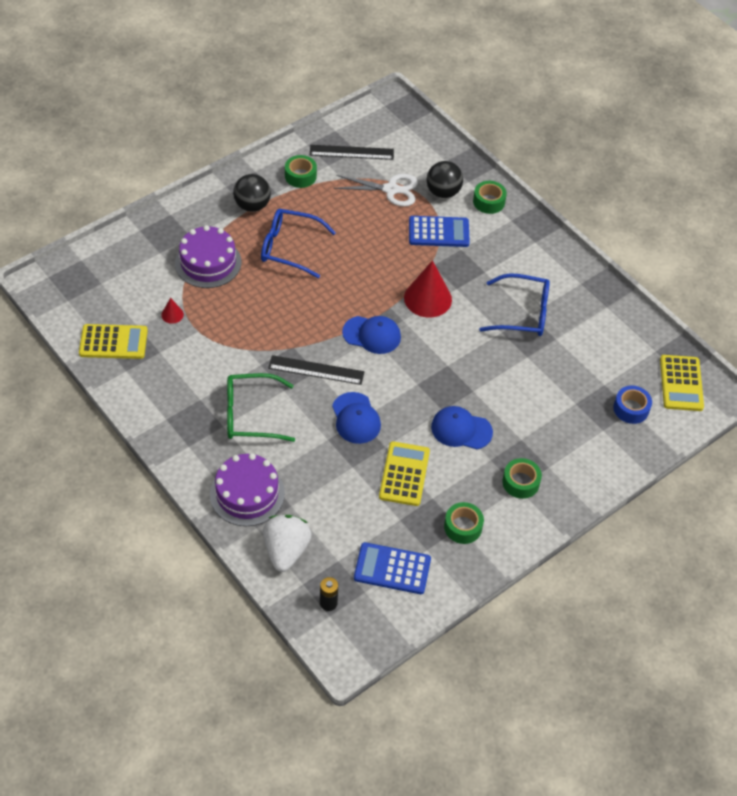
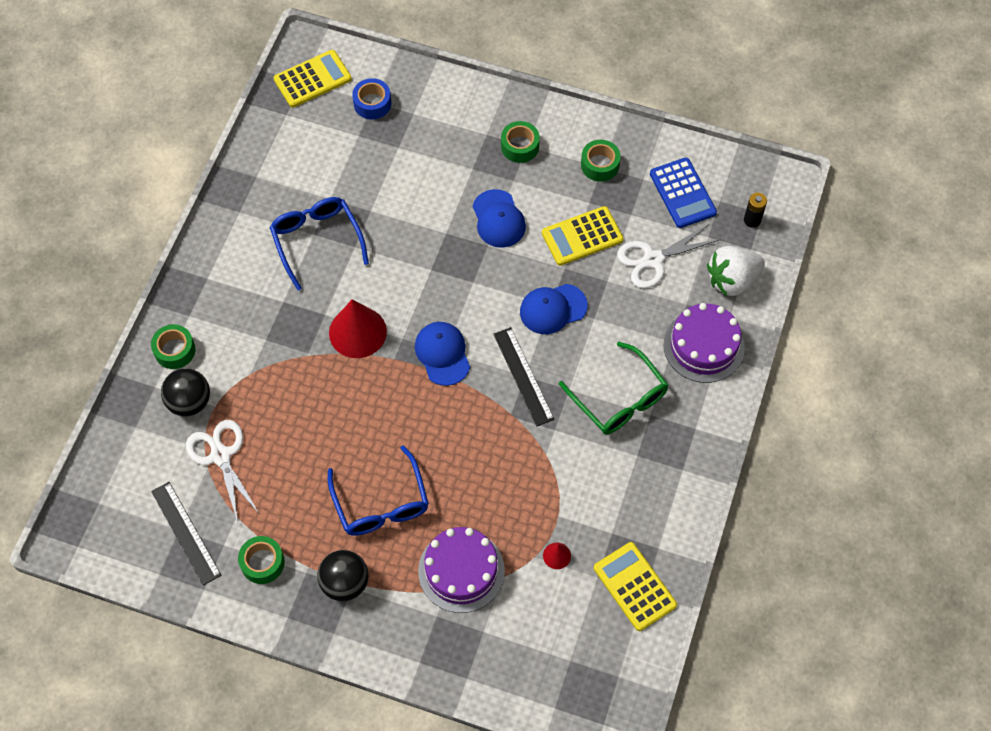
camera: 120 degrees left, 10 degrees up
(347, 508) = (653, 260): none -> white scissors
(356, 418) = (553, 309): blue cap -> blue cap turned 150 degrees counterclockwise
(438, 232) = (255, 373): blue calculator -> none

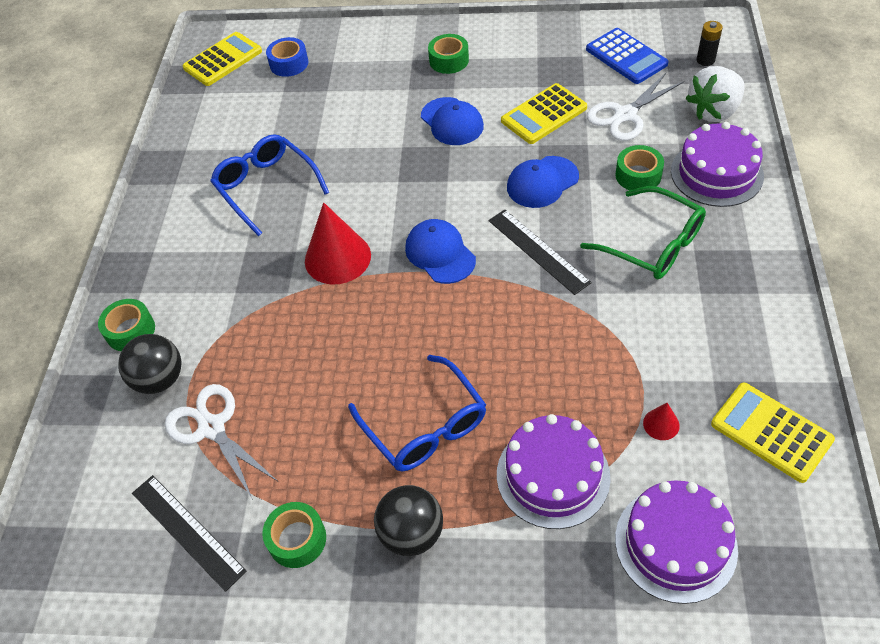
camera: 10 degrees left, 10 degrees down
(527, 647) = (675, 543): none -> purple cake
(600, 165) = (534, 55): green tape -> green tape (638, 175)

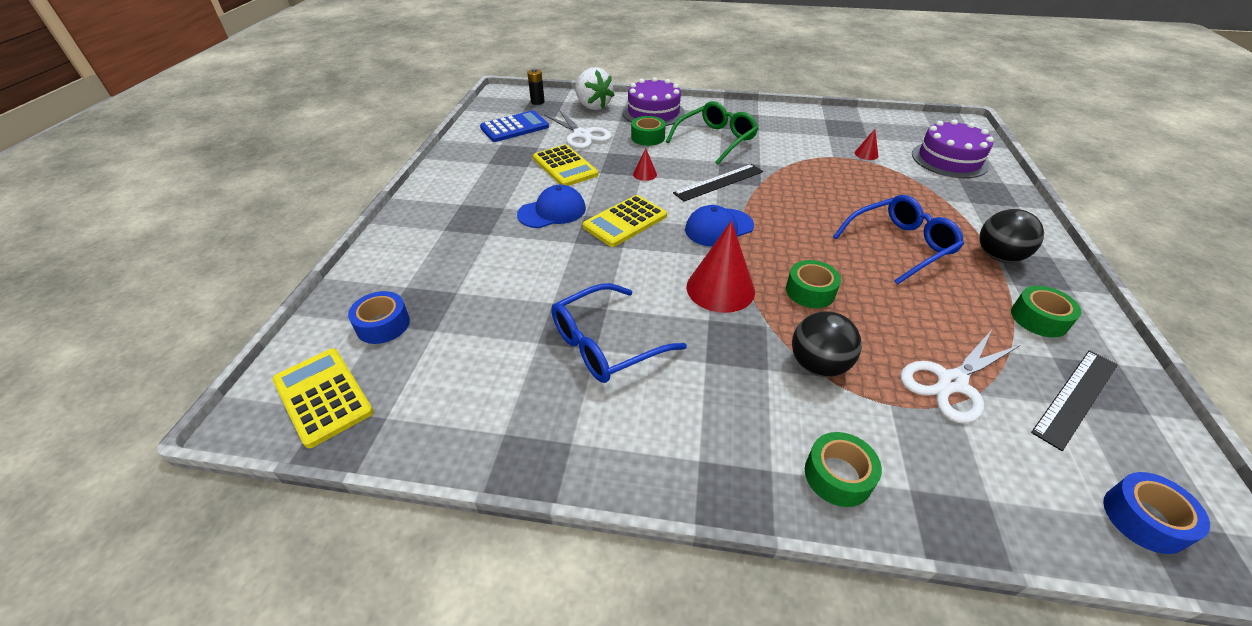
camera: 90 degrees left, 10 degrees down
(66, 530) = (1144, 519): none -> blue tape
(160, 379) = (904, 435): black ball -> black ball (818, 365)
(449, 60) = (461, 207): green tape -> green tape (810, 291)
(542, 182) = (645, 174): blue cap -> red cone
(553, 475) = (920, 194): purple cake -> none
(771, 432) = (861, 124): yellow calculator -> yellow calculator (625, 221)

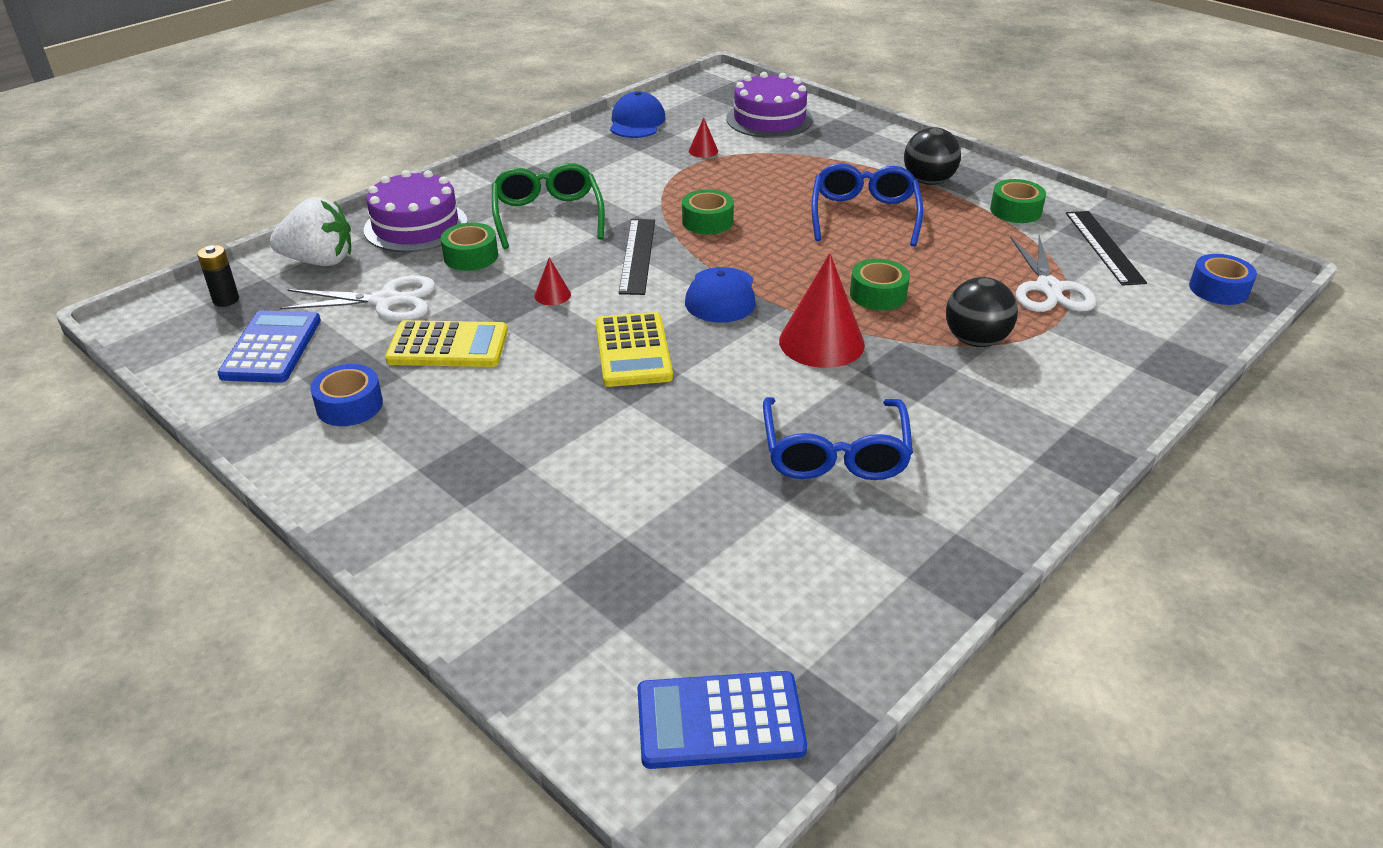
camera: 55 degrees left, 5 degrees down
(323, 396) = (720, 720): yellow calculator -> blue calculator
(383, 325) = (625, 626): blue tape -> blue tape (349, 405)
(552, 211) = (542, 396): blue cap -> blue cap (637, 122)
(838, 476) = (1101, 394): green tape -> green tape (707, 221)

